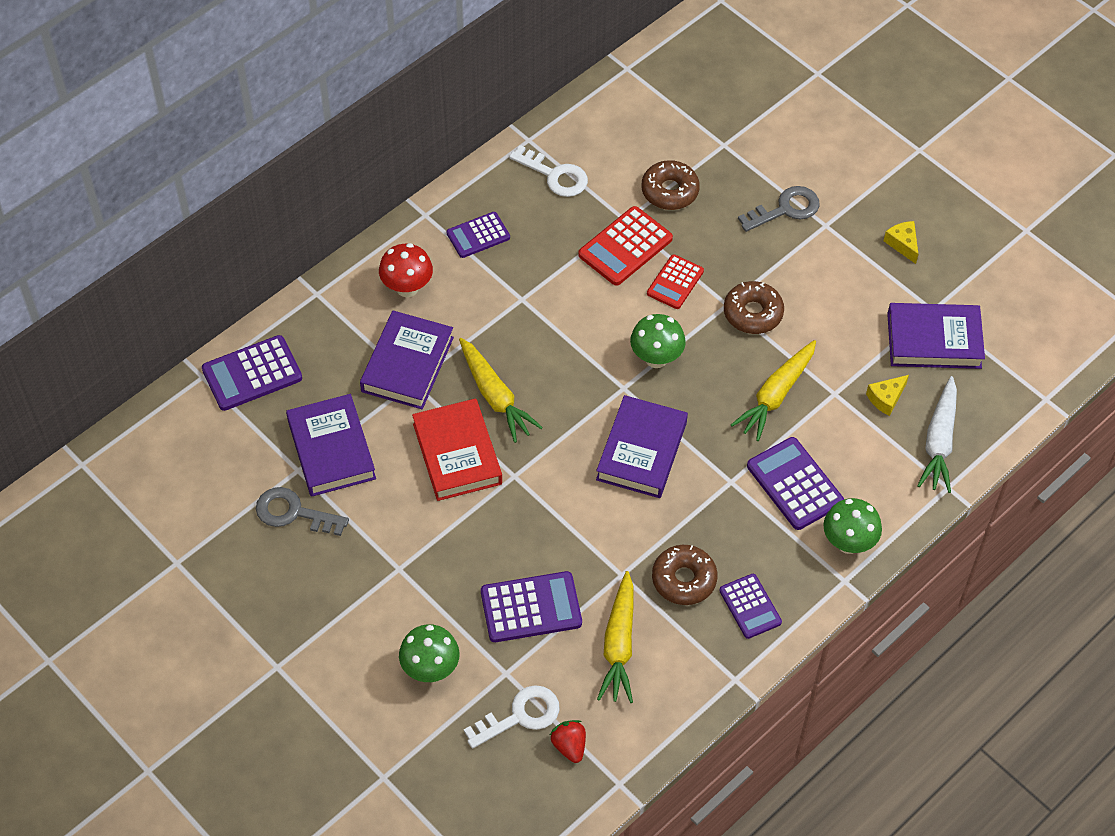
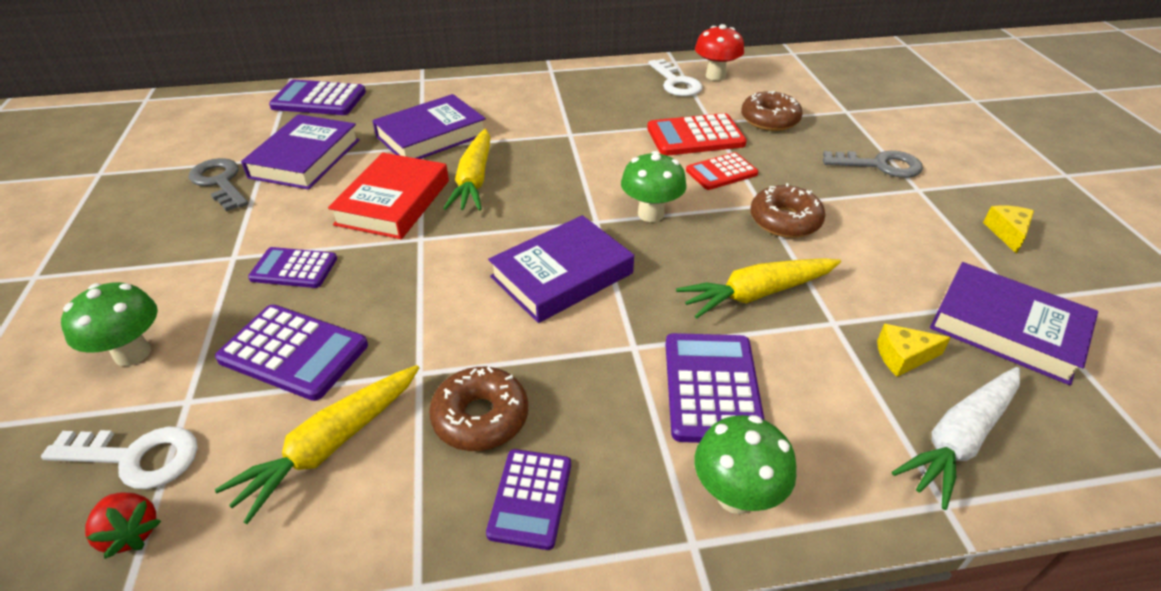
camera: 35 degrees right, 15 degrees down
(407, 288) = (488, 98): red mushroom -> red mushroom (715, 76)
(478, 235) = (577, 91): purple calculator -> purple calculator (294, 268)
(569, 746) = (131, 533): red strawberry -> red strawberry turned 120 degrees clockwise

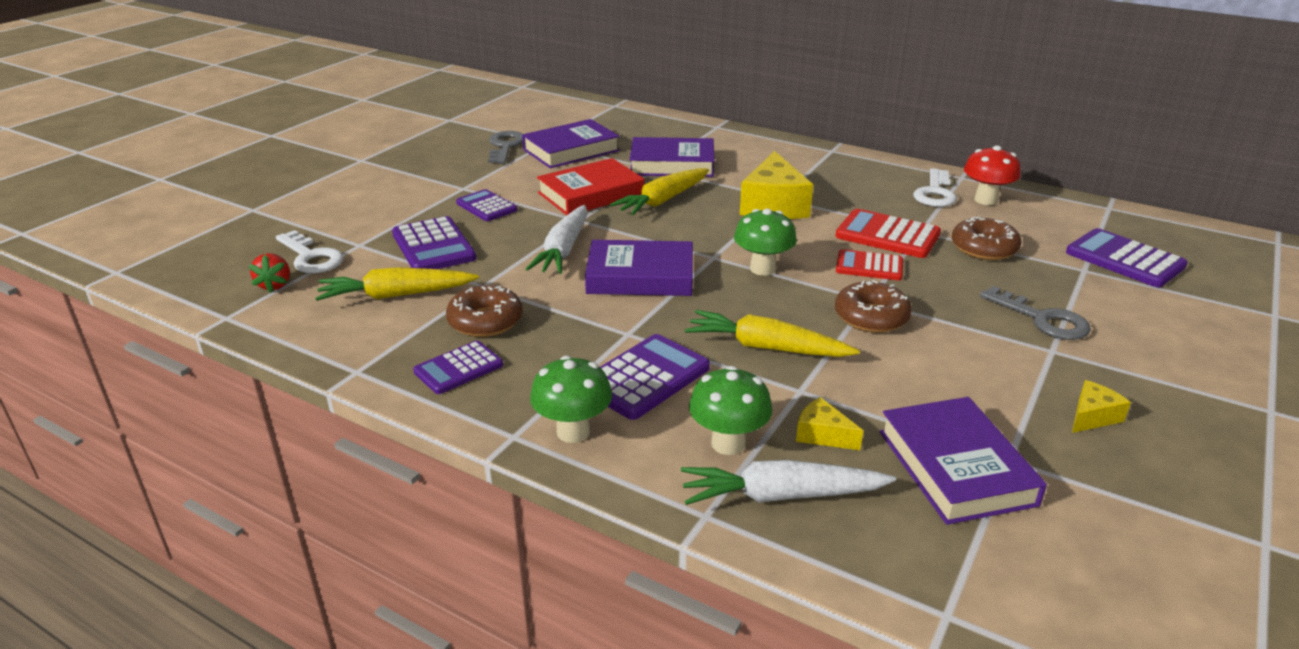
camera: 40 degrees right, 10 degrees down
(132, 353) = (361, 213): green mushroom -> green mushroom (728, 443)
(319, 99) = (626, 118): purple calculator -> purple calculator (1124, 259)
(449, 282) = (563, 250): none -> white carrot
(575, 144) = (773, 205): none -> yellow cheese

